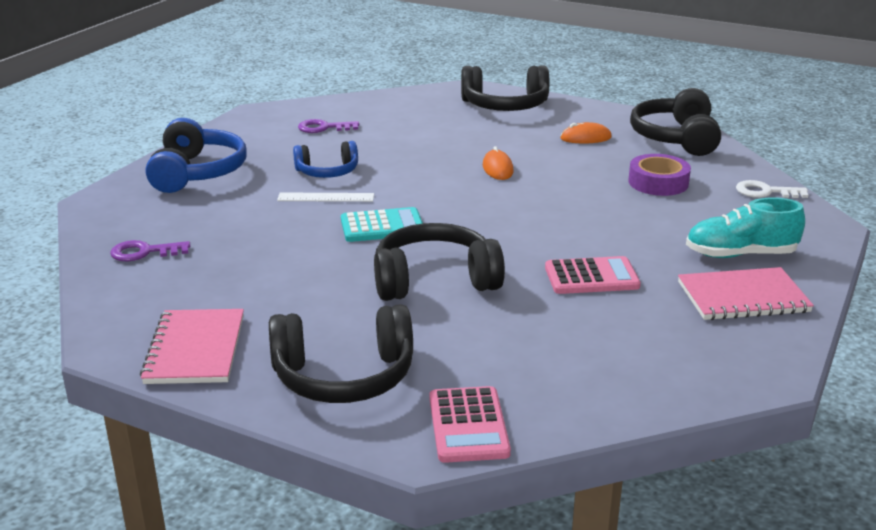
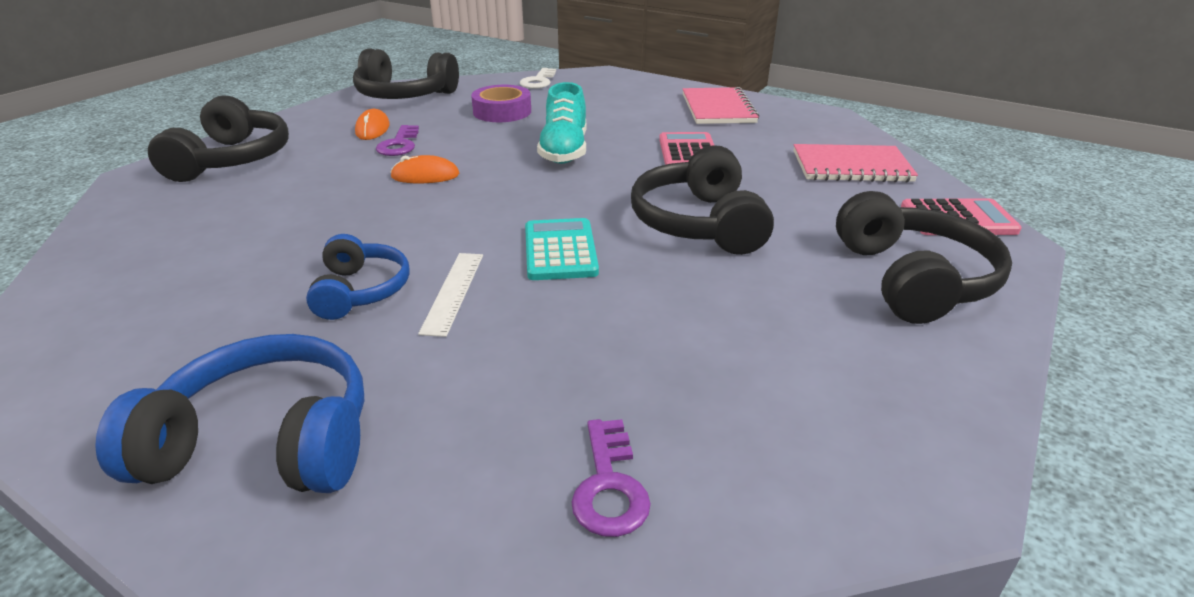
camera: 85 degrees left, 5 degrees up
(195, 349) = (906, 394): pink notebook -> pink notebook (851, 166)
(324, 128) = (169, 295): purple key -> purple key (399, 144)
(740, 254) = (649, 101): turquoise shoe -> turquoise shoe (564, 151)

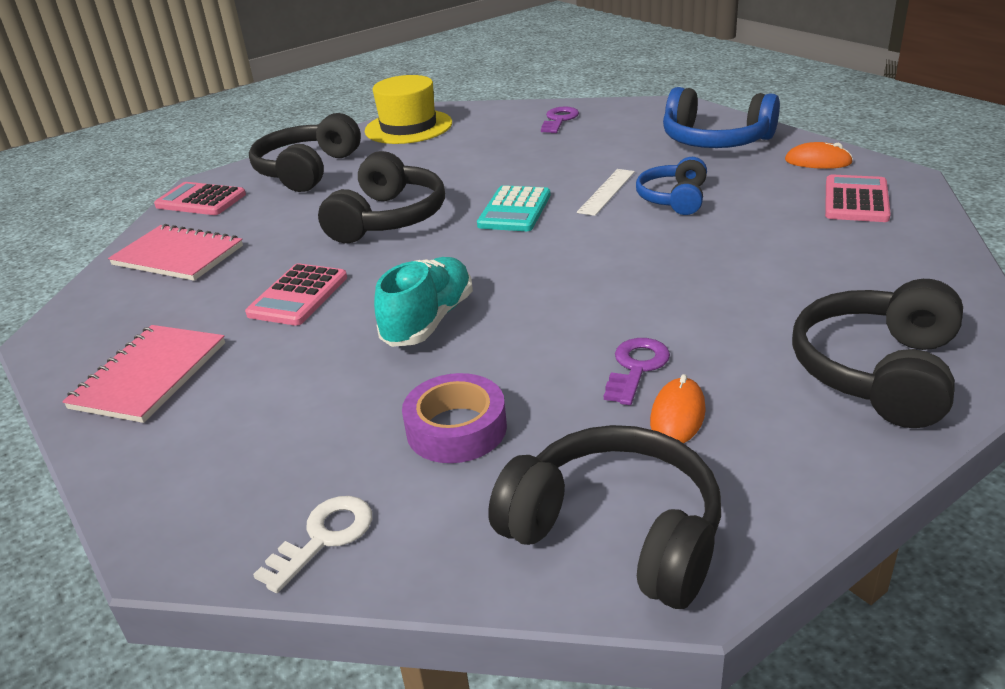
camera: 155 degrees left, 0 degrees up
(112, 317) = (856, 200): none -> pink calculator
(425, 176) = (609, 303): orange mouse -> orange mouse (818, 161)
(908, 412) = (408, 127): none -> yellow hat

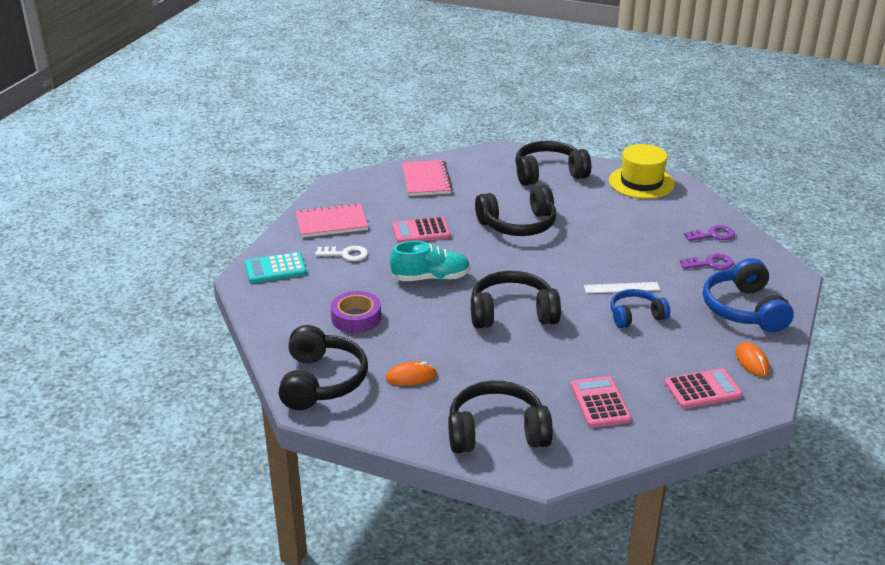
camera: 55 degrees right, 0 degrees up
(201, 200) = (484, 158): pink calculator -> pink calculator (600, 403)
(324, 538) = (271, 311): white key -> white key (345, 254)
(514, 210) = (566, 263): turquoise calculator -> turquoise calculator (275, 269)
(588, 278) = (512, 313): none -> black headphones
(636, 368) = (440, 353): purple key -> purple key (710, 263)

